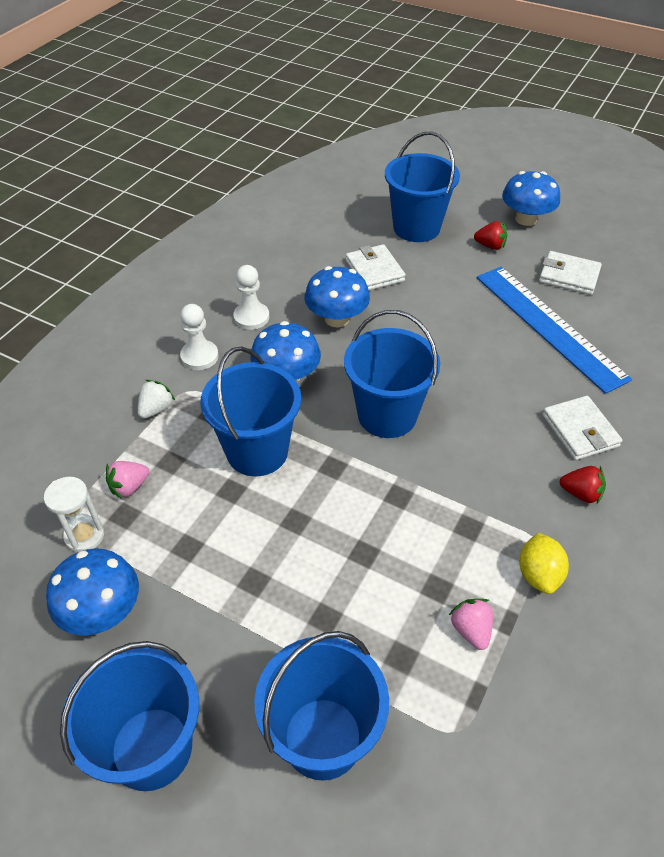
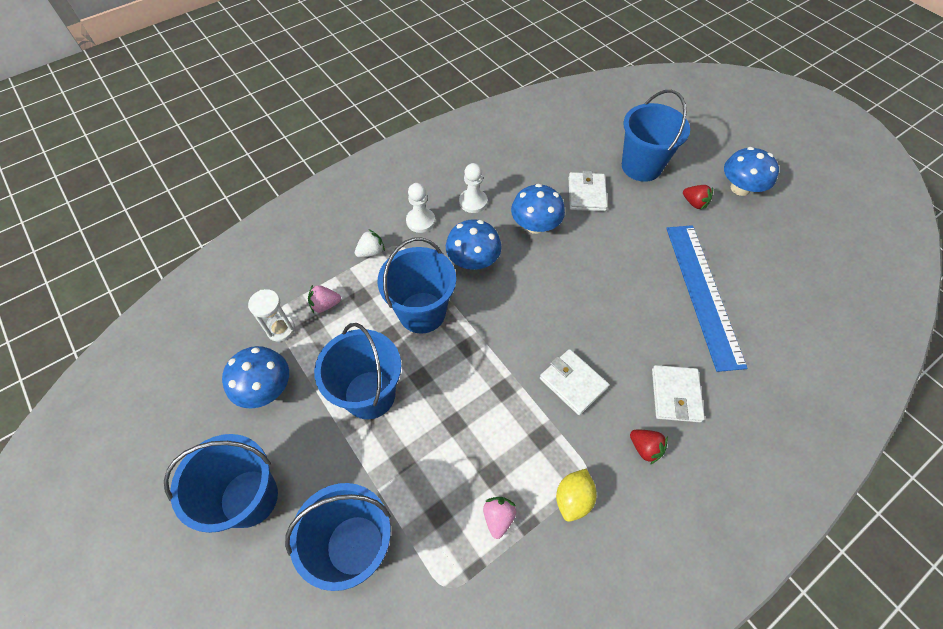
camera: 25 degrees right, 10 degrees up
(387, 415) = (530, 320): blue bucket -> blue bucket (369, 394)
(569, 276) = (747, 254): white wallet -> white wallet (573, 383)

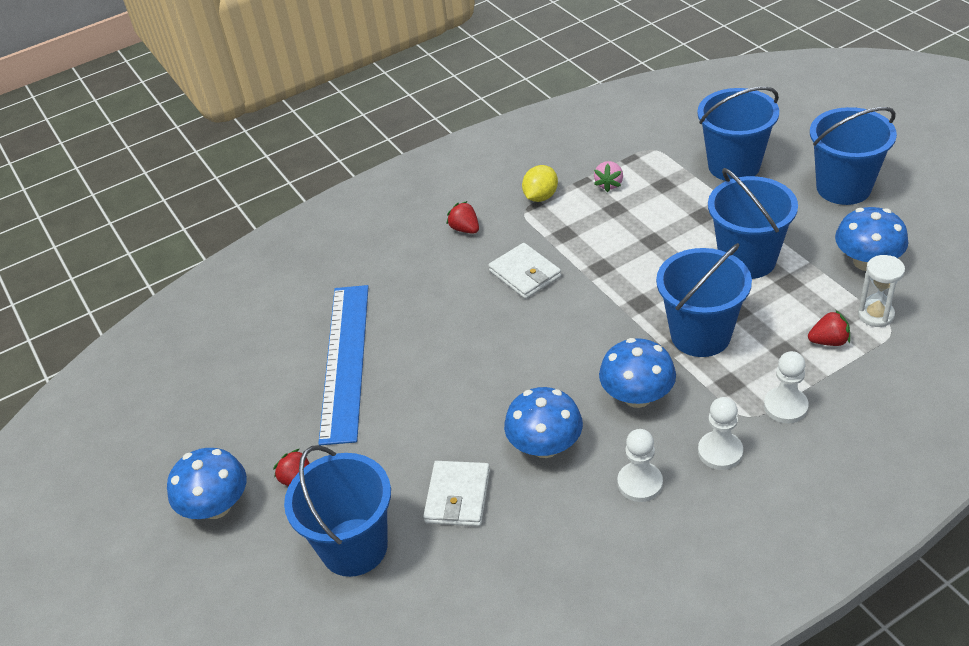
camera: 170 degrees left, 15 degrees down
(325, 305) = (829, 341): pink strawberry -> red strawberry
(371, 252) = (785, 406): white strawberry -> white pawn
(675, 395) = (419, 267): white wallet -> none

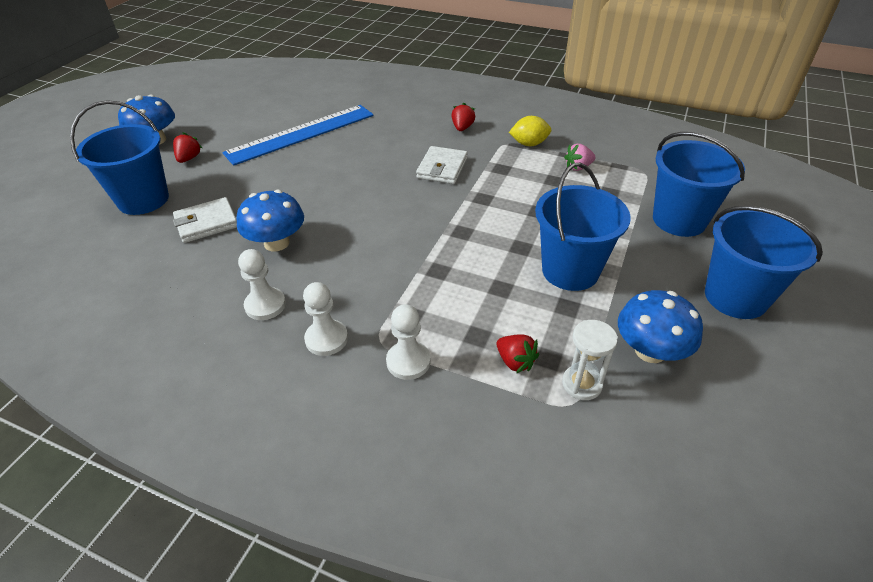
camera: 50 degrees right, 0 degrees up
(637, 396) = (358, 268): blue mushroom -> none
(700, 335) = (453, 277): blue bucket -> none

